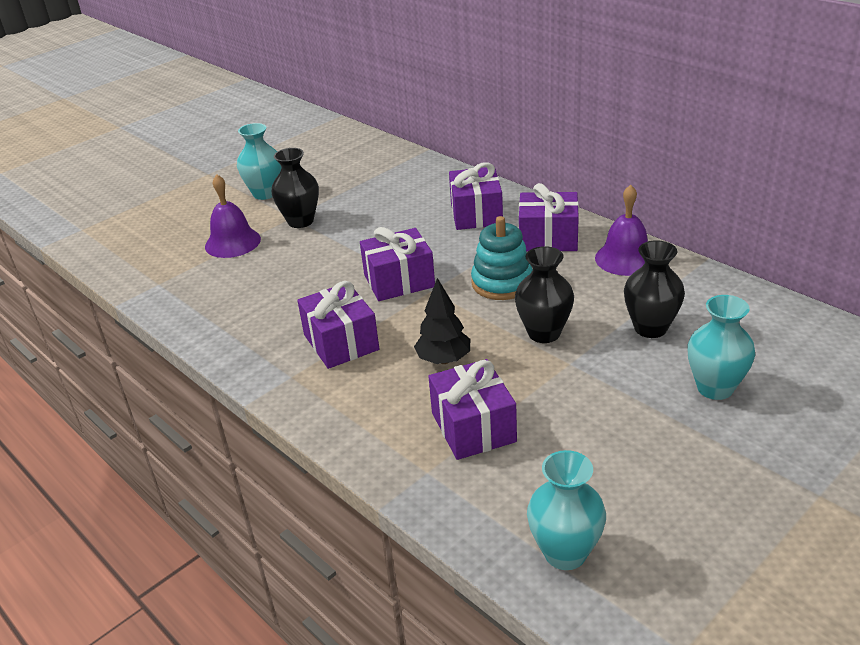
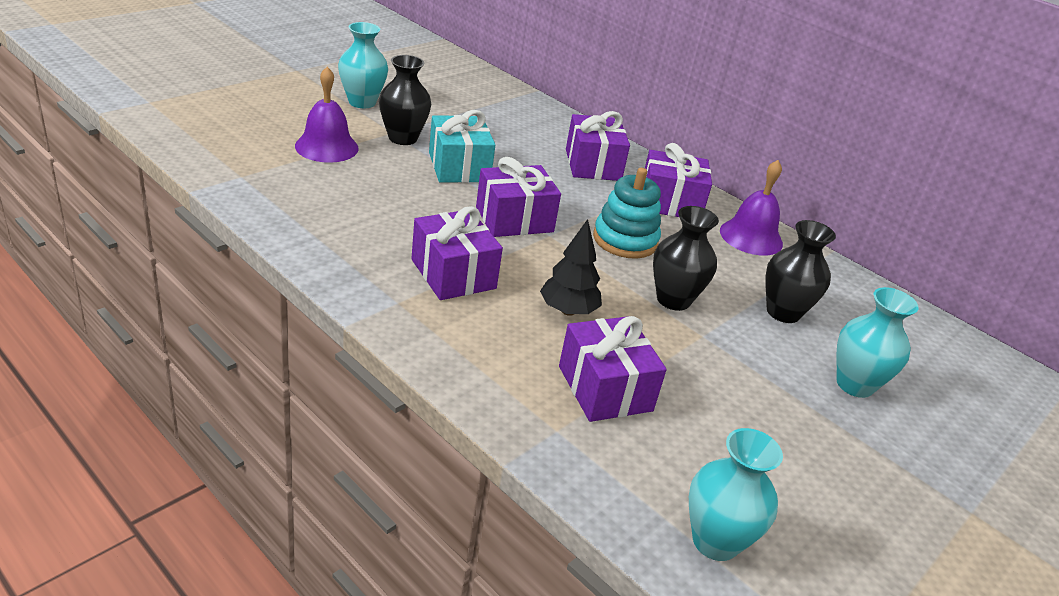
camera: 10 degrees left, 0 degrees up
(350, 239) = (459, 167): none -> turquoise gift

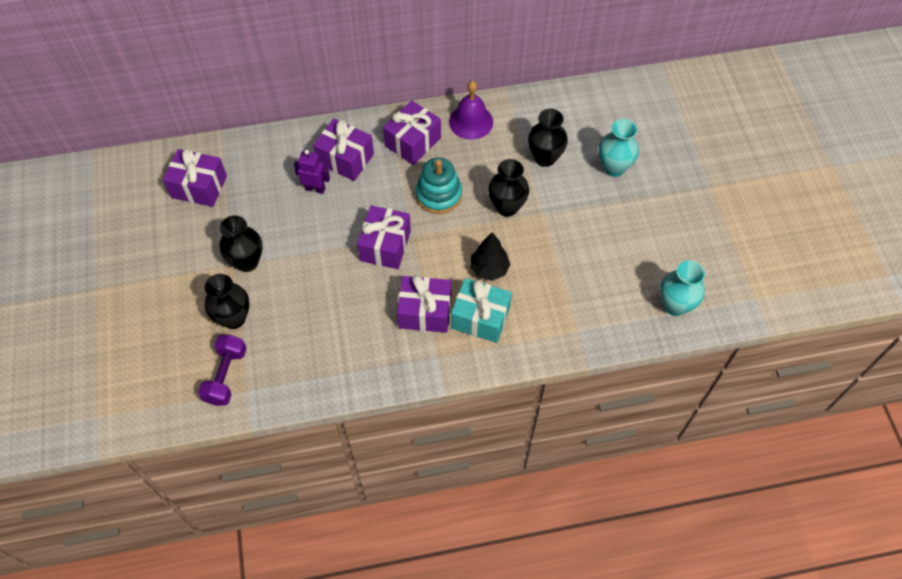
camera: 50 degrees left, 25 degrees up
(250, 159) = (226, 376): none -> purple dumbbell
(326, 147) = (234, 318): purple bell -> black vase
(362, 102) = (177, 264): turquoise vase -> none
(459, 167) = (305, 245): turquoise gift -> turquoise gift (480, 318)
(534, 156) = (315, 189): none -> purple robot
(605, 388) = (559, 289): purple gift -> purple gift (199, 187)

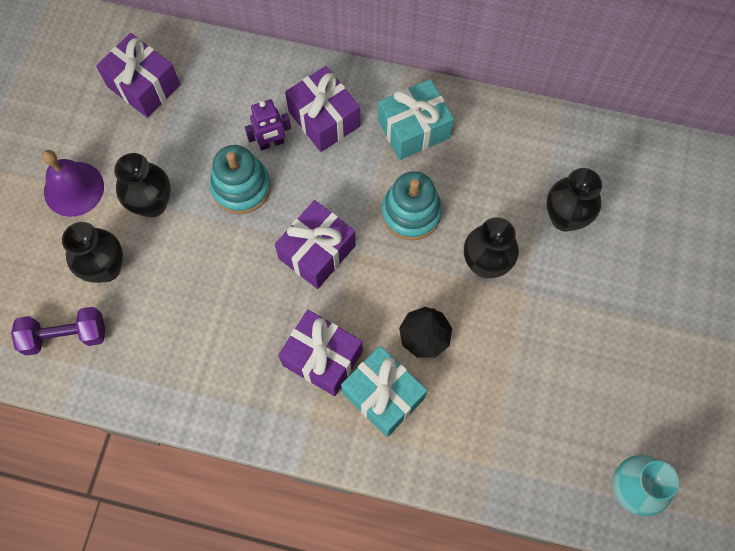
camera: 25 degrees right, 10 degrees up
(226, 376) = (65, 336): purple dumbbell -> purple dumbbell turned 45 degrees clockwise
(308, 225) = (241, 187): none -> turquoise stacking toy
(315, 189) = (271, 143): purple robot -> purple robot turned 120 degrees clockwise
(413, 142) = (414, 129): purple gift -> turquoise gift
(471, 121) = (497, 131): purple bell -> purple bell (74, 188)
(613, 168) = (645, 268): turquoise vase -> none

